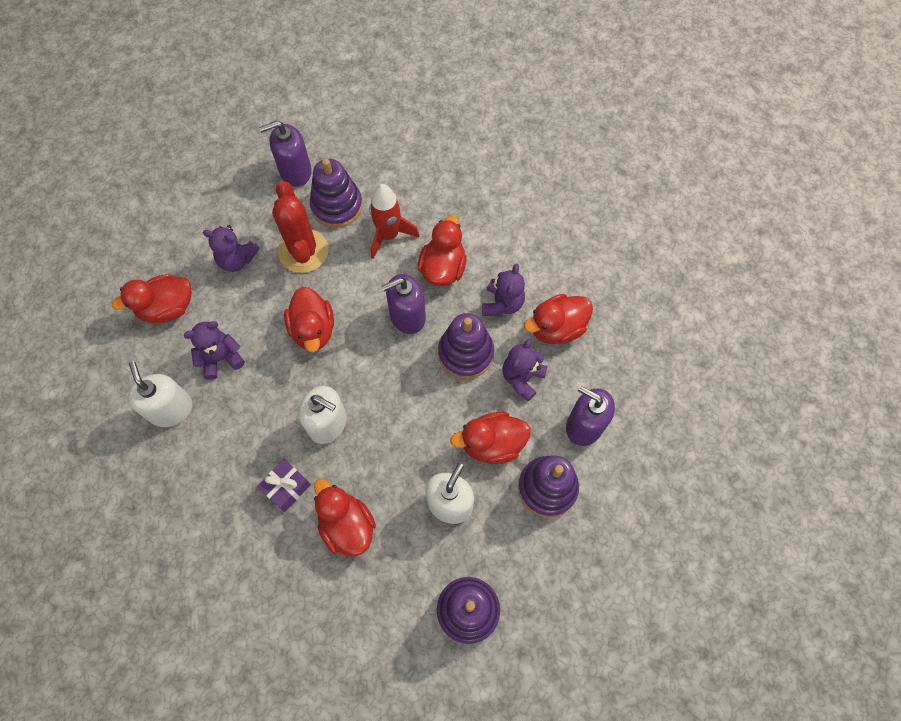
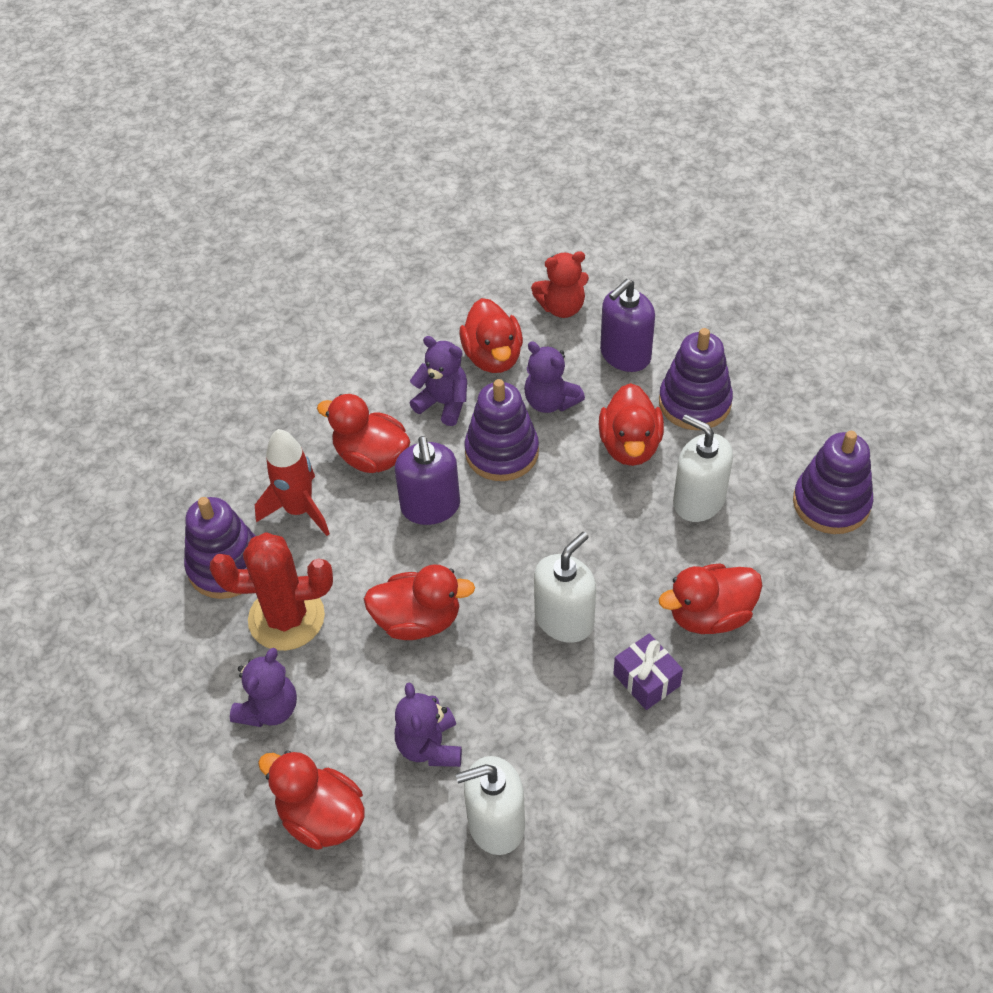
camera: 75 degrees left, 15 degrees down
(167, 308) = (321, 817): red duck -> red duck turned 135 degrees clockwise
(295, 171) = (144, 613): purple soap dispenser -> none
(622, 368) = (562, 307): none -> red teddy bear

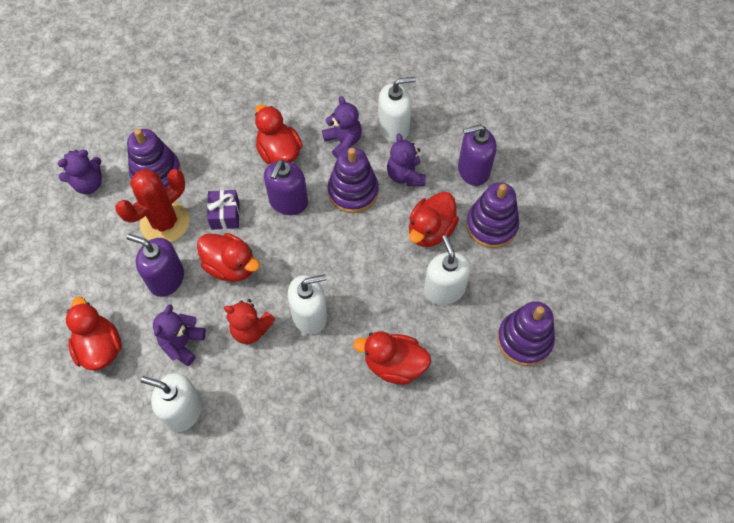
camera: 30 degrees right, 10 degrees up
(269, 709) = (119, 269): purple teddy bear -> purple teddy bear (89, 184)
(286, 618) = (165, 222): red cactus -> red cactus turned 75 degrees counterclockwise
(299, 510) = (217, 162): red rocket -> none
(344, 683) = (166, 279): none -> purple soap dispenser
(493, 357) = (393, 128): red duck -> white soap dispenser
(562, 307) = (459, 118): red teddy bear -> red teddy bear (251, 329)
(646, 680) = (327, 381): purple gift -> purple gift (225, 215)

